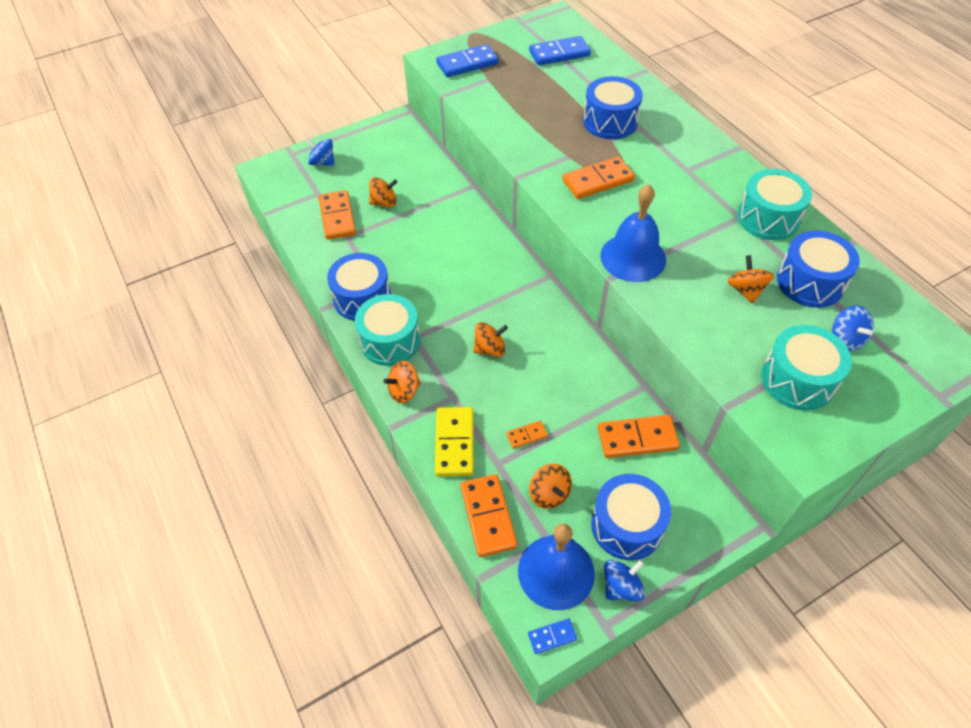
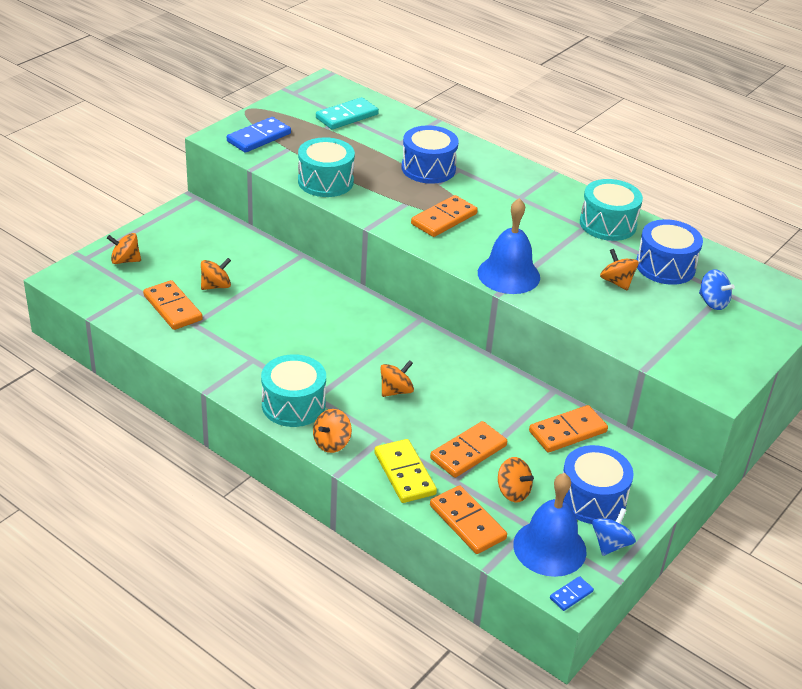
camera: 25 degrees left, 15 degrees down
(322, 162) = (125, 260): blue spinning top -> orange spinning top
(362, 298) = (243, 374): blue drum -> none
(526, 435) = (468, 452): orange domino -> orange domino, size x1.96
(559, 53) = (347, 116): blue domino -> turquoise domino
(797, 380) = (689, 339): turquoise drum -> turquoise drum (325, 181)

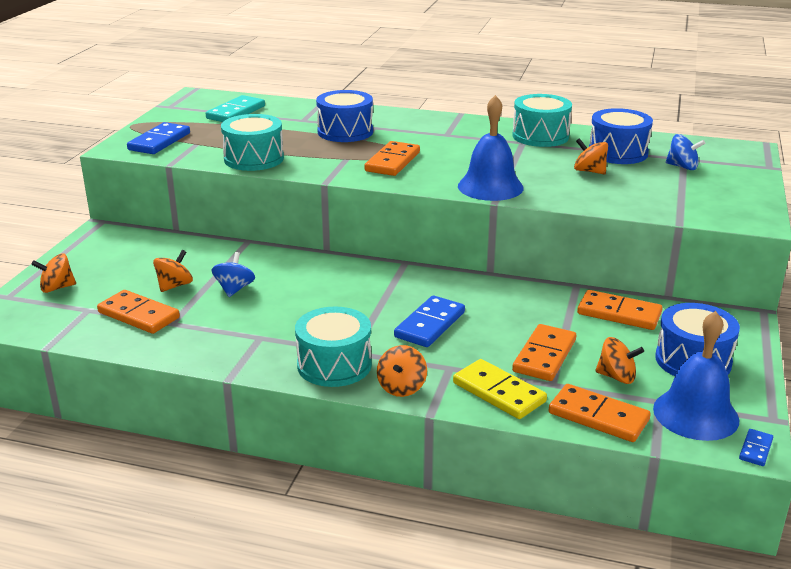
camera: 20 degrees left, 10 degrees down
(396, 391) = (430, 325): orange spinning top -> blue domino
(567, 431) = (619, 313): orange domino -> orange domino turned 75 degrees clockwise
(610, 544) = (746, 393): blue spinning top -> blue spinning top (234, 289)

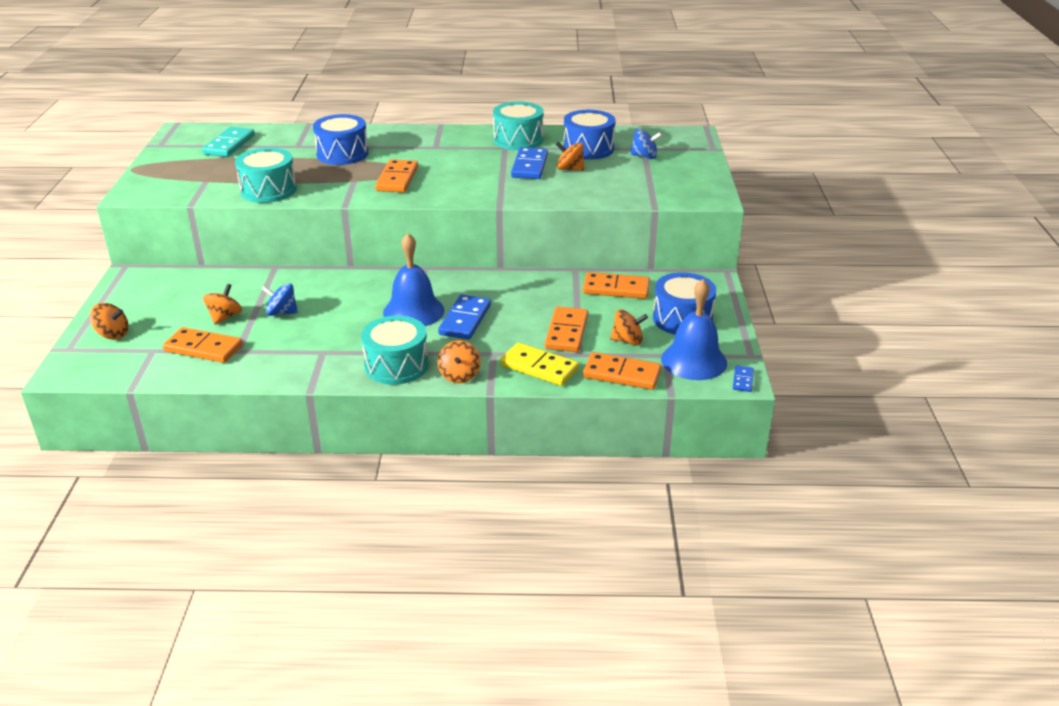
camera: 15 degrees left, 5 degrees up
(57, 288) = (113, 334): orange spinning top -> orange spinning top turned 135 degrees counterclockwise
(159, 141) = (169, 183): blue domino -> blue domino (530, 166)
(234, 289) = (282, 312): blue spinning top -> blue spinning top turned 75 degrees counterclockwise
(490, 187) = (491, 193): blue bell -> blue bell (413, 311)

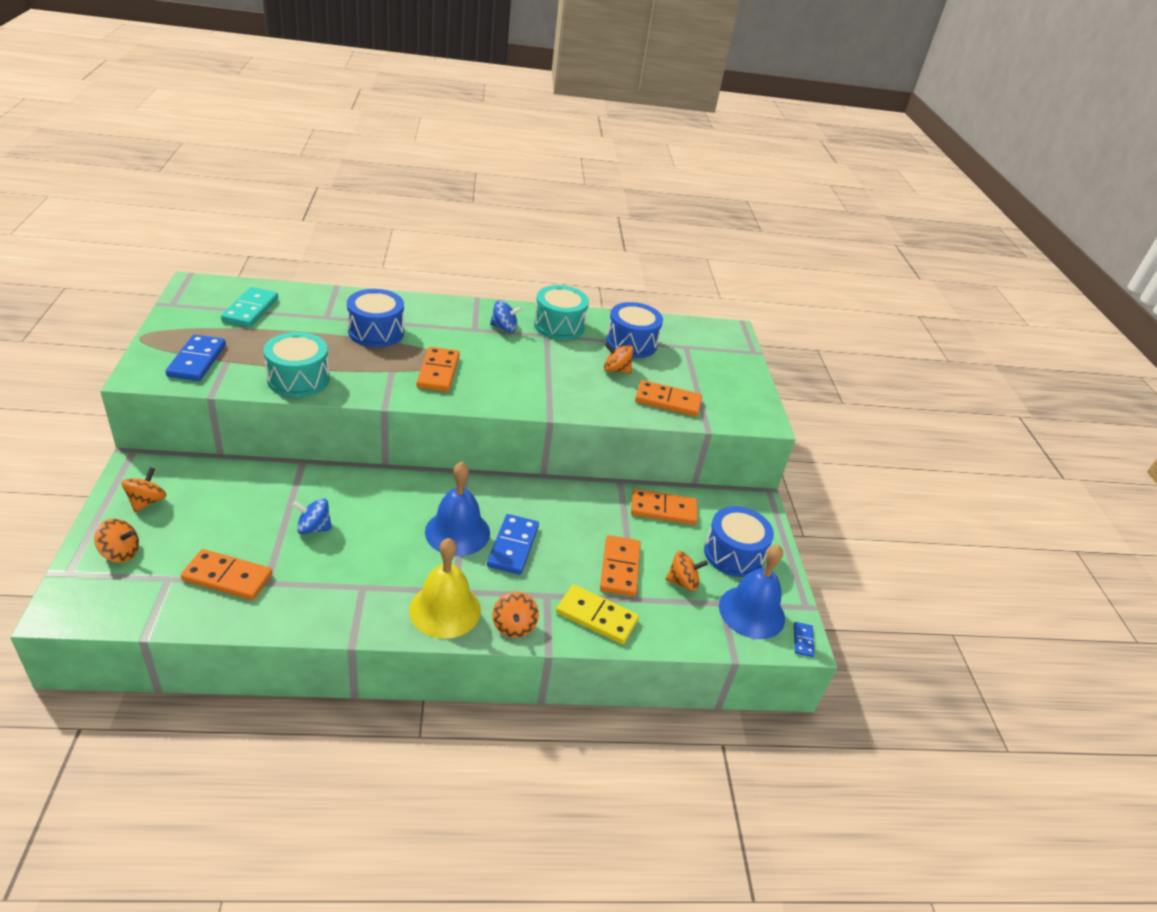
camera: 10 degrees left, 5 degrees up
(225, 317) = (250, 532): orange spinning top -> orange spinning top (147, 501)
(396, 365) = (445, 610): turquoise drum -> yellow bell
(530, 166) = (575, 363): blue domino -> blue domino (197, 361)
(622, 374) = (682, 629): orange domino -> orange domino (668, 401)
(644, 156) = (688, 357): blue spinning top -> blue spinning top (504, 328)

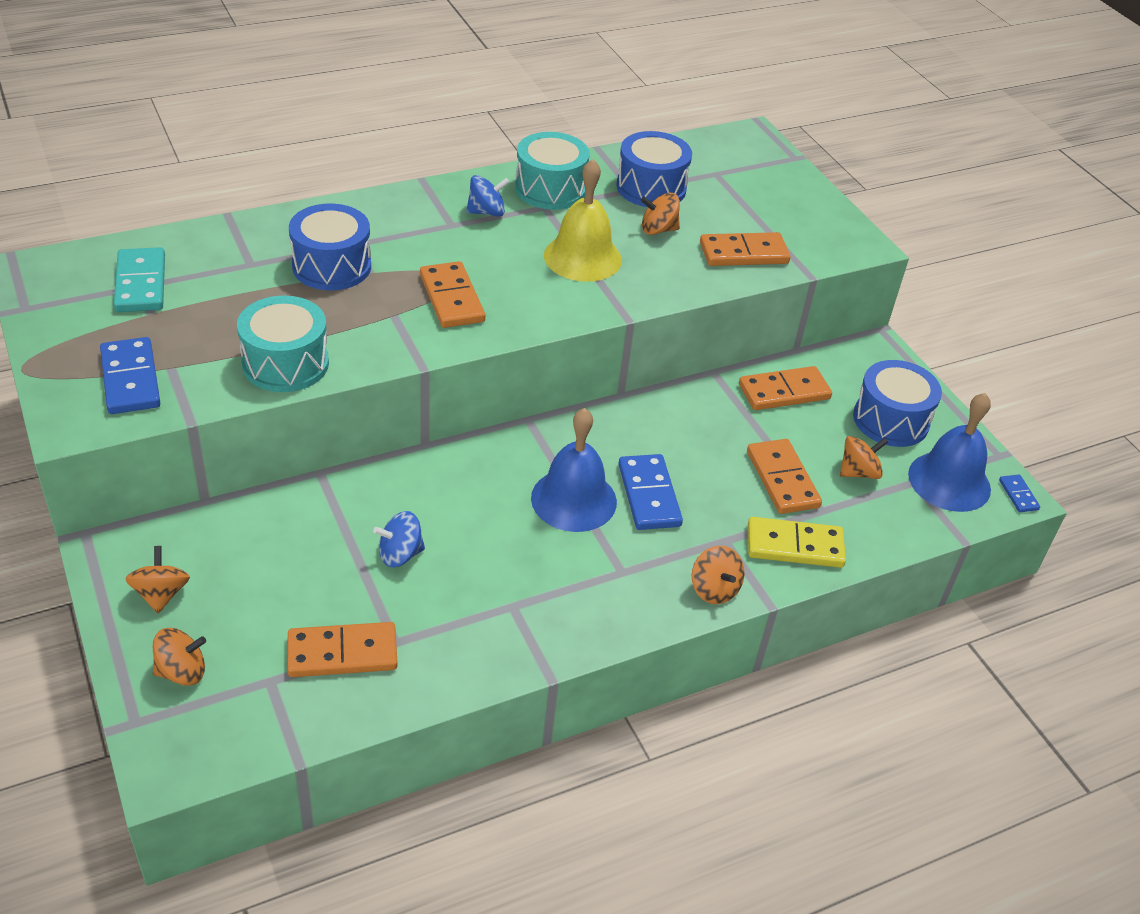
camera: 20 degrees left, 5 degrees up
(445, 610) = (625, 598): yellow bell -> yellow bell (582, 257)

